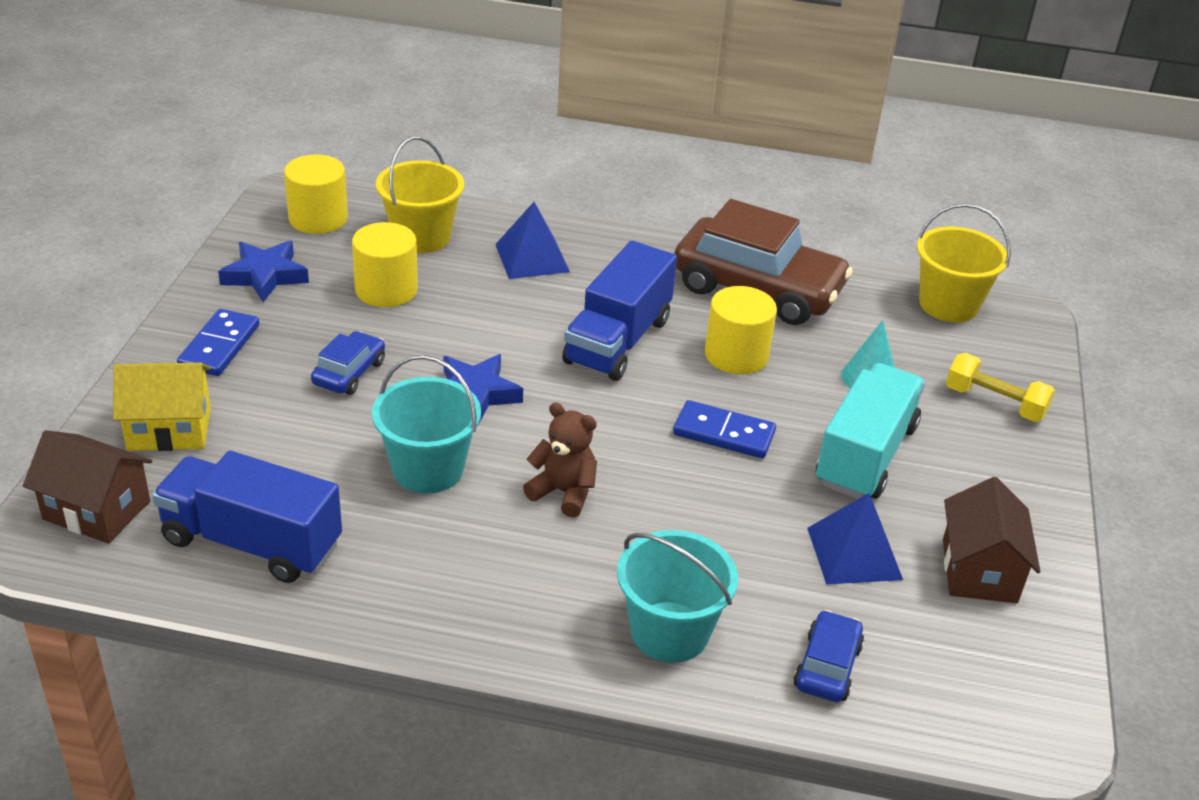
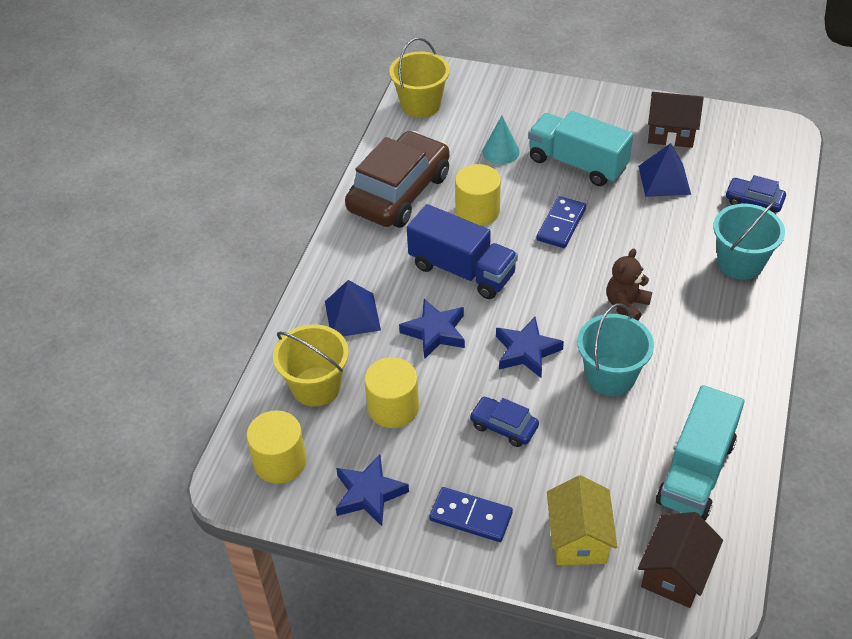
camera: 80 degrees left, 10 degrees up
(252, 542) = (696, 472): blue truck -> turquoise truck
(506, 319) = (435, 332): none -> blue star
(994, 403) = (523, 102): yellow dumbbell -> none

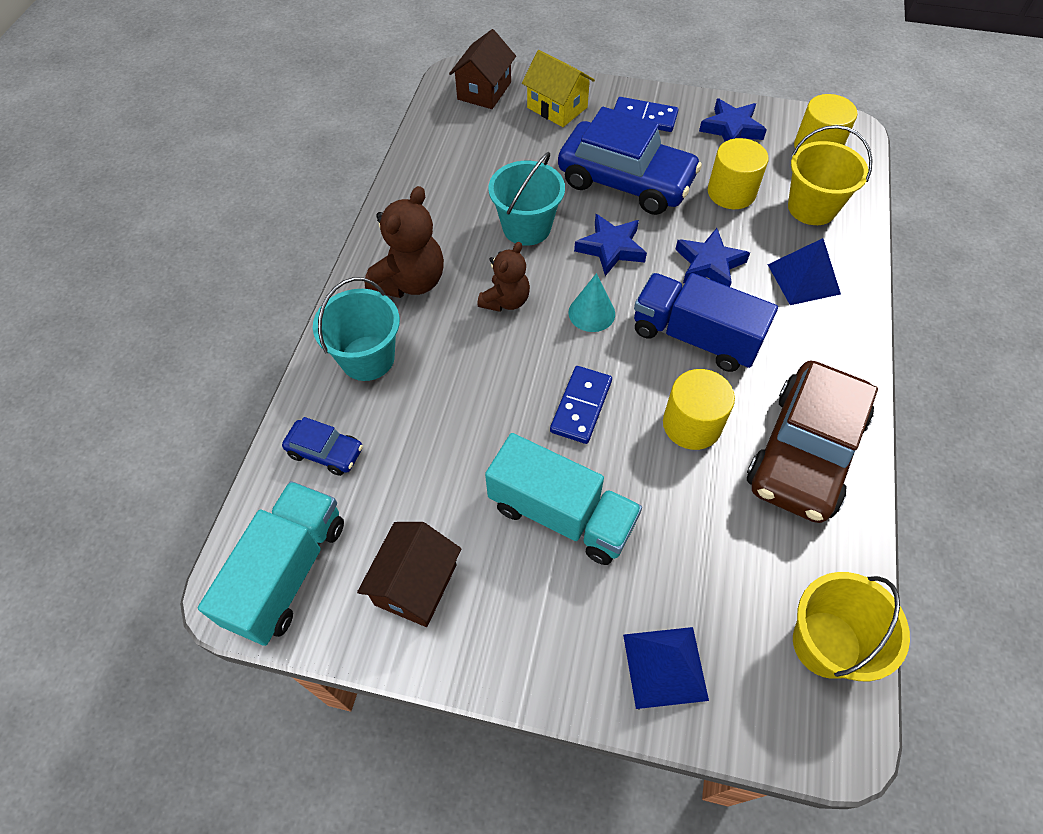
camera: 175 degrees right, 10 degrees up
(501, 151) = (676, 536): turquoise cone -> turquoise cone (591, 313)
(503, 426) = (625, 181): blue car -> blue car, size x2.18
(578, 538) = (557, 107): yellow house -> yellow house turned 45 degrees counterclockwise
(664, 180) = (439, 487): blue pyramid -> blue pyramid (665, 667)
(671, 133) = (416, 584): brown house -> brown house turned 75 degrees counterclockwise
(696, 472) = (457, 154): turquoise truck -> turquoise truck (288, 572)
(717, 325) = (411, 282): none -> brown teddy bear

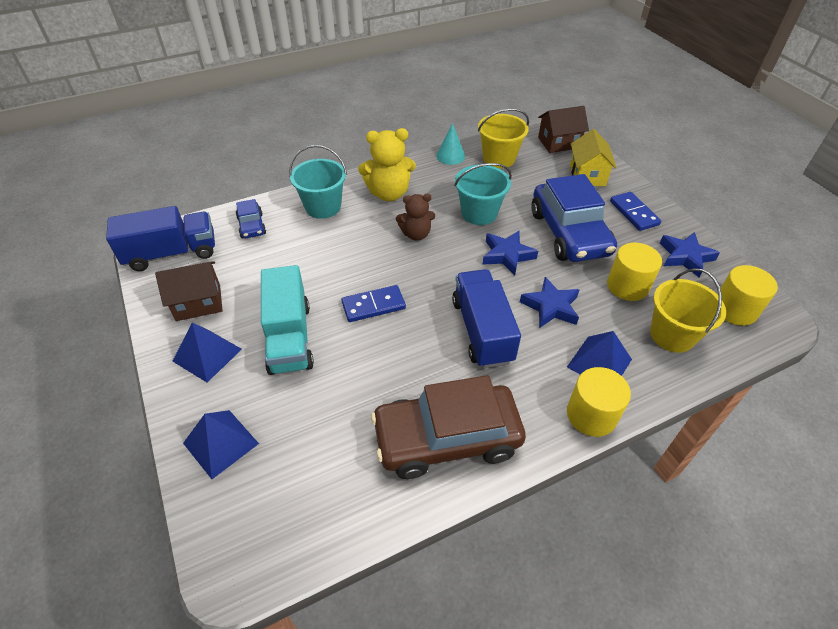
camera: 50 degrees right, 10 degrees down
(288, 572) = (172, 253): turquoise truck -> blue truck
(411, 282) = (389, 193): brown teddy bear -> yellow teddy bear
(517, 617) = (207, 355): none -> blue pyramid
(591, 313) = (447, 273): turquoise cone -> turquoise cone (450, 156)
(692, 424) = (411, 365): yellow cylinder -> yellow cylinder (591, 415)
(826, 644) = (299, 529): yellow bucket -> yellow bucket (499, 158)

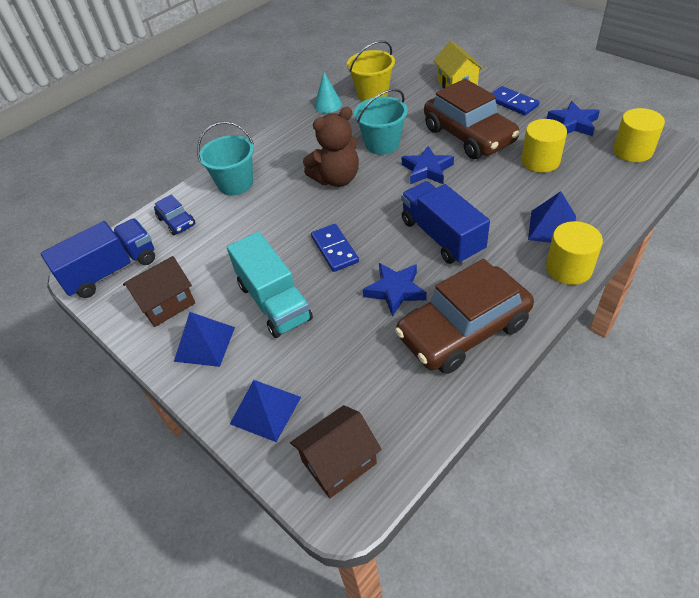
camera: 15 degrees left, 0 degrees up
(373, 305) = (335, 249): blue domino -> blue domino turned 75 degrees counterclockwise
(389, 193) = (290, 153): yellow teddy bear -> none
(416, 234) = (337, 179): brown teddy bear -> brown teddy bear, size x1.54
(550, 306) = (487, 198): blue star -> blue star (395, 291)
(559, 143) = (417, 66): brown house -> brown house (339, 462)
(569, 233) = (469, 135): blue car -> brown car
(672, 335) = (596, 186): yellow bucket -> none

